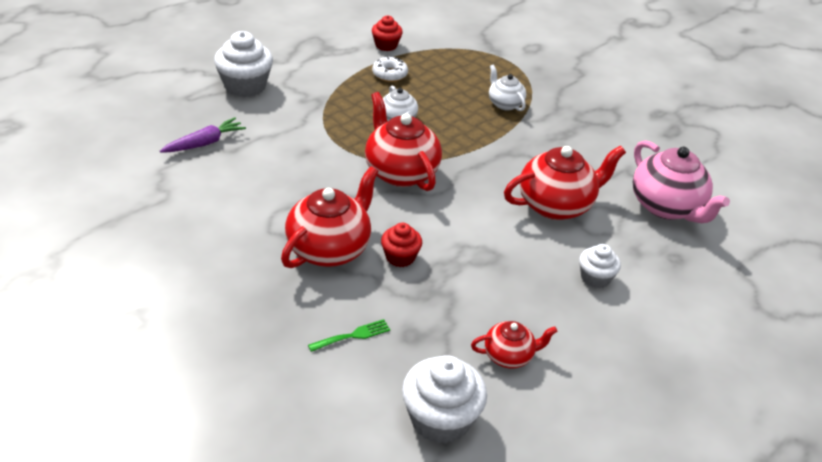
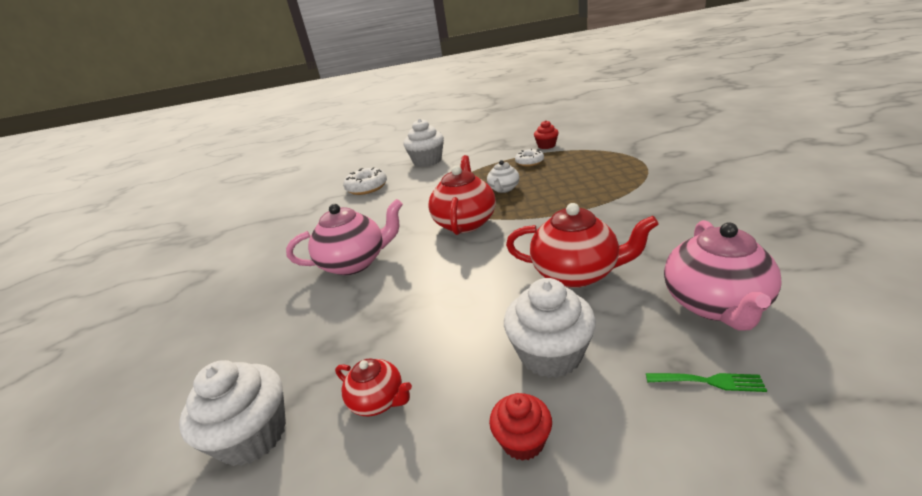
camera: 45 degrees right, 10 degrees down
(204, 143) = (367, 187): purple carrot -> white donut
(330, 249) = (355, 263): red teapot -> pink teapot
(353, 335) = (290, 330): green fork -> green fork (709, 381)
(400, 257) = (393, 281): red cupcake -> red cupcake (522, 440)
(505, 104) = (606, 188): white teapot -> none
(595, 278) = (550, 354): white cupcake -> white cupcake, size x1.71

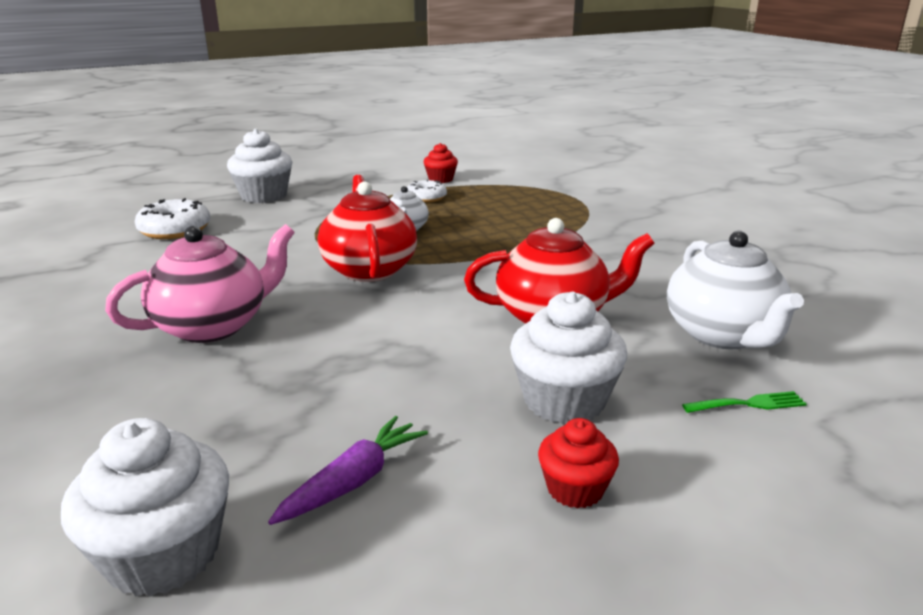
camera: 25 degrees left, 5 degrees down
(378, 401) = (353, 481): red teapot -> purple carrot
(714, 305) = (722, 335): pink teapot -> white teapot

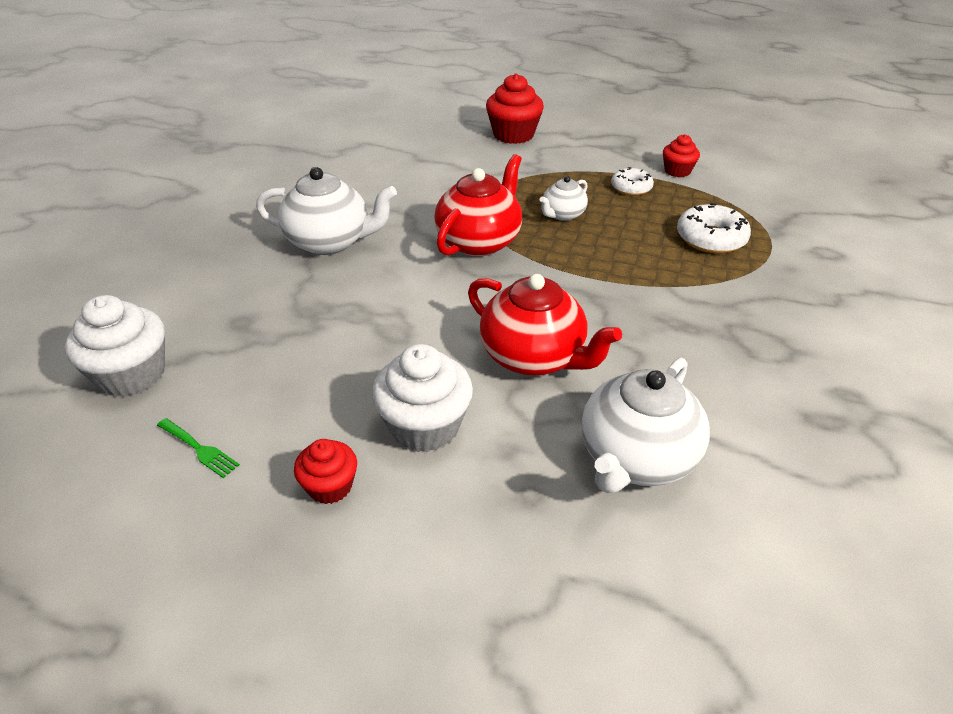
camera: 45 degrees right, 15 degrees up
(175, 230) = (415, 146): white donut -> white donut (710, 238)
(213, 326) = (330, 242): pink teapot -> white teapot
(264, 196) = (513, 135): white cupcake -> red cupcake
(353, 481) = (245, 394): purple carrot -> none
(749, 404) = (540, 523): green fork -> green fork (199, 449)

